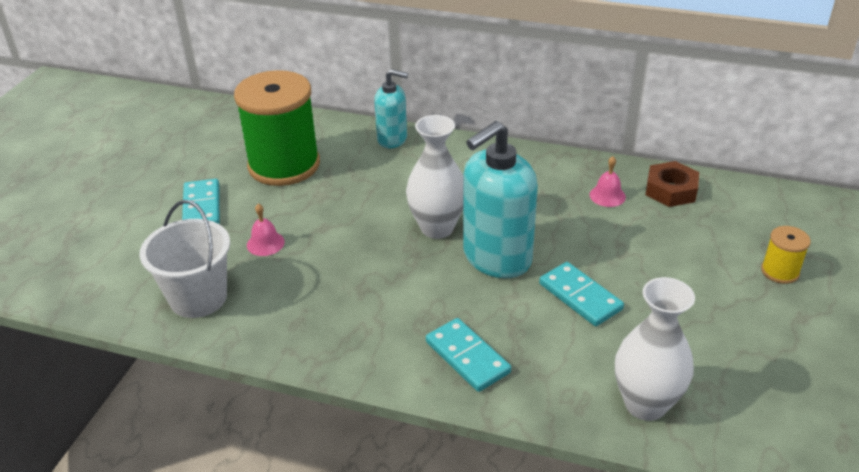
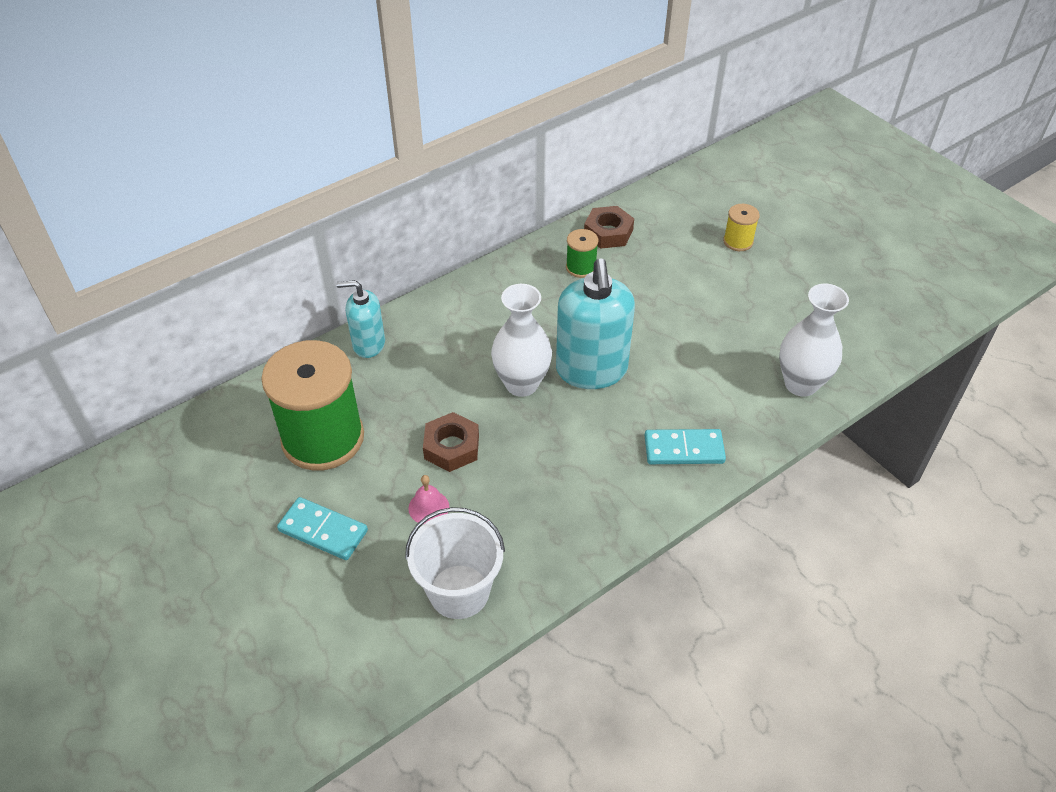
camera: 55 degrees left, 10 degrees up
(334, 225) = (451, 447): none -> brown nut
(392, 139) = (368, 344): turquoise soap dispenser -> turquoise soap dispenser turned 135 degrees counterclockwise
(580, 296) = (675, 351): turquoise domino -> none
(607, 195) = (581, 267): pink bell -> green spool

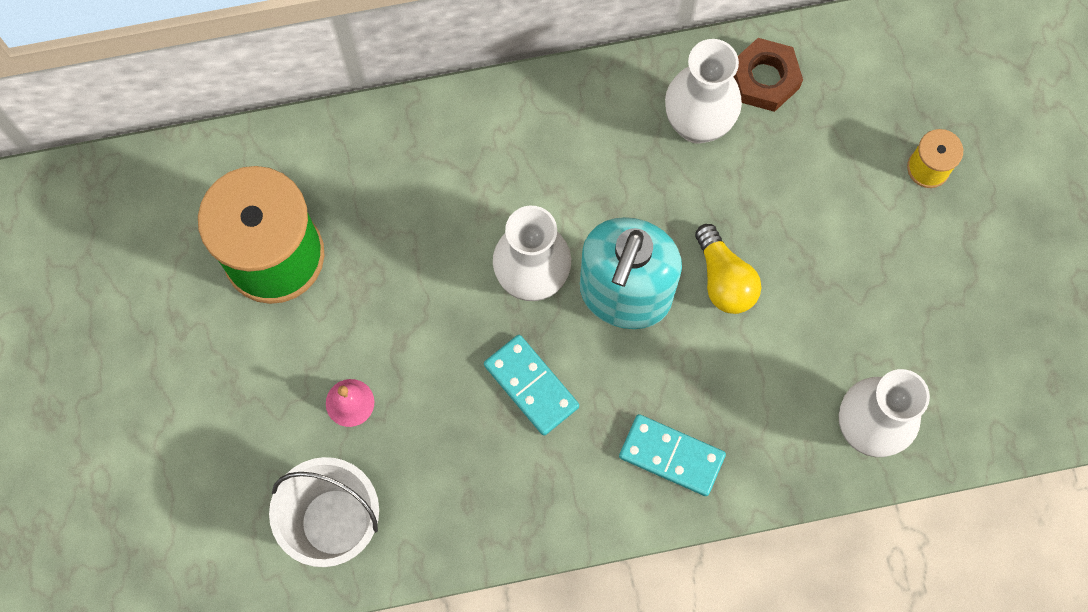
camera: 25 degrees right, 25 degrees up
(323, 531) = (226, 381): turquoise domino -> turquoise domino (531, 386)
(368, 344) = (380, 137): turquoise soap dispenser -> none
(451, 447) = (410, 333): brown nut -> none
(581, 267) = (697, 124): green spool -> white vase
(652, 339) = (724, 279): none -> yellow light bulb

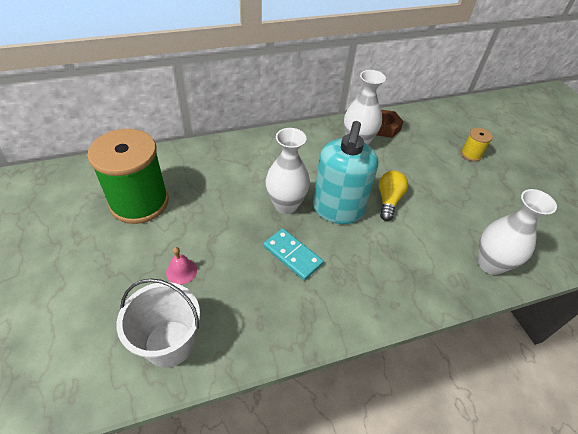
camera: 10 degrees left, 25 degrees down
(671, 456) = (384, 286): turquoise domino -> none
(724, 279) = (388, 200): yellow light bulb -> yellow light bulb turned 135 degrees counterclockwise

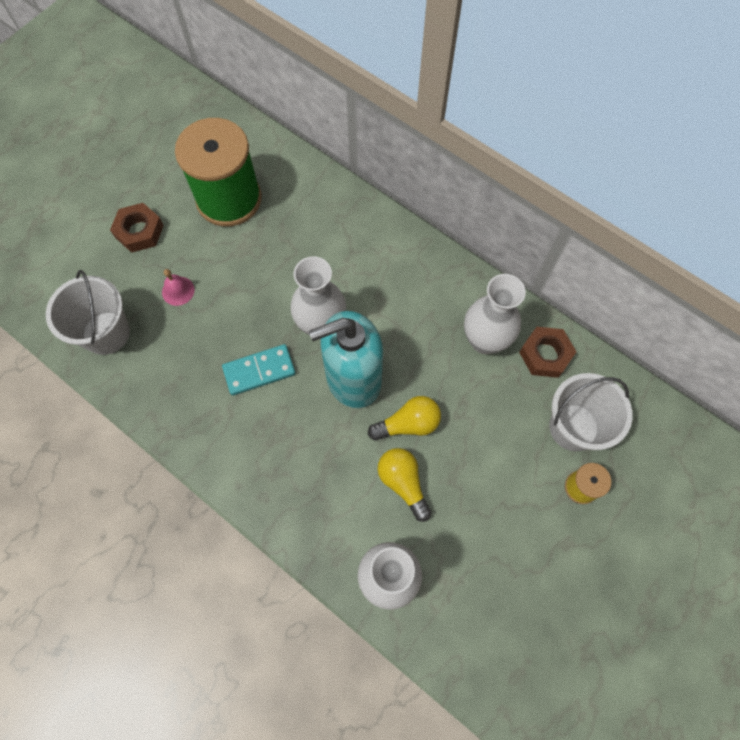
camera: 60 degrees right, 20 degrees up
(102, 269) = (139, 231): none -> brown nut
(292, 255) = (259, 371): turquoise domino -> turquoise domino turned 60 degrees clockwise
(427, 223) = (403, 483): none -> yellow light bulb
(434, 139) = (573, 427): none -> white bucket

